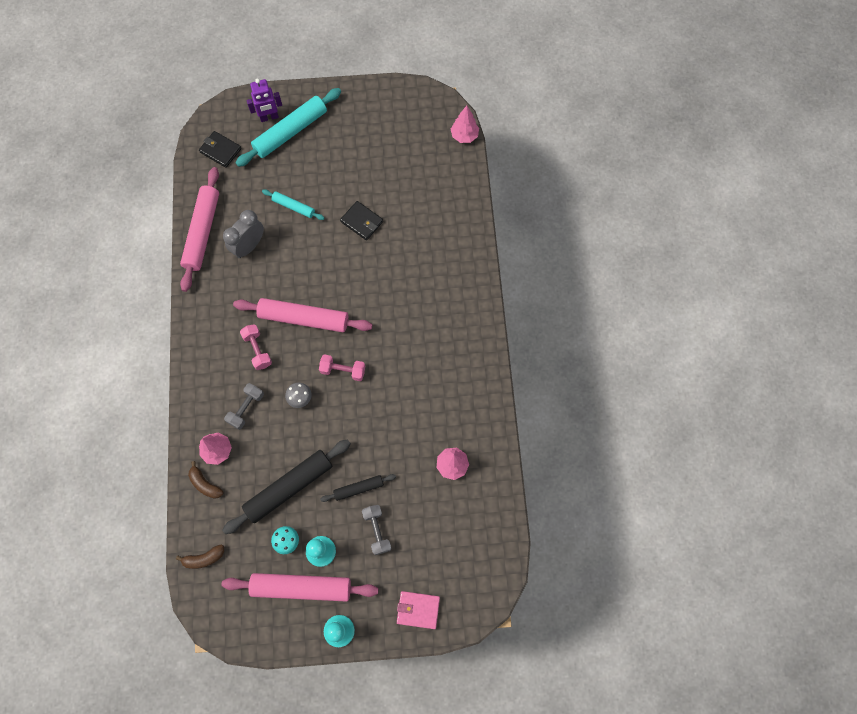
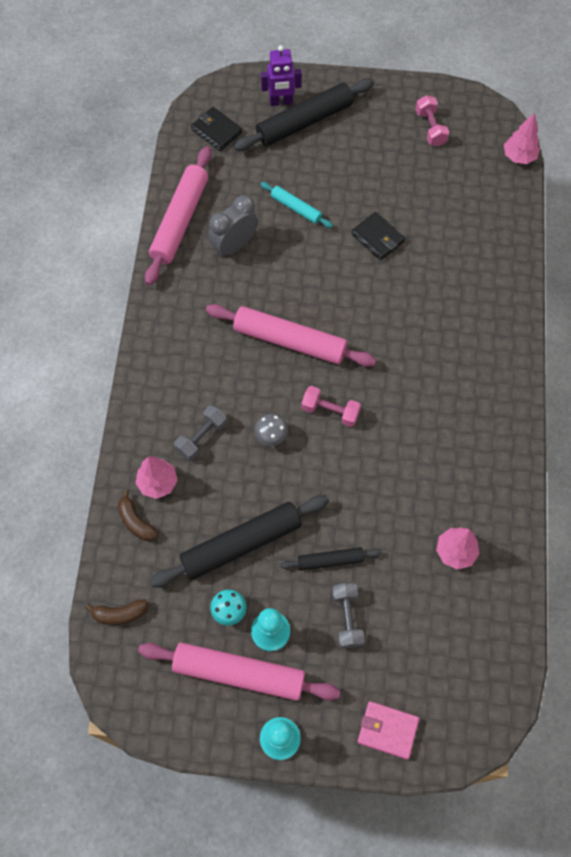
camera: 10 degrees right, 5 degrees down
(258, 350) = (226, 369): pink dumbbell -> pink dumbbell (430, 128)
(291, 132) = (305, 122): turquoise rolling pin -> black rolling pin

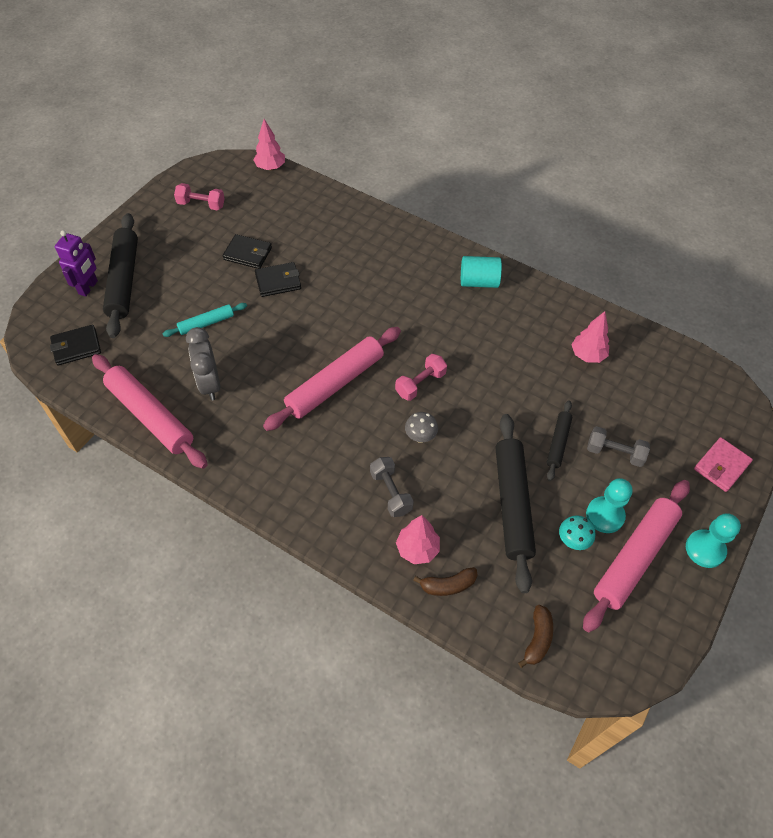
camera: 65 degrees left, 10 degrees down
(395, 197) = (248, 254): none -> black wallet
(489, 411) = (479, 282): none -> turquoise cylinder

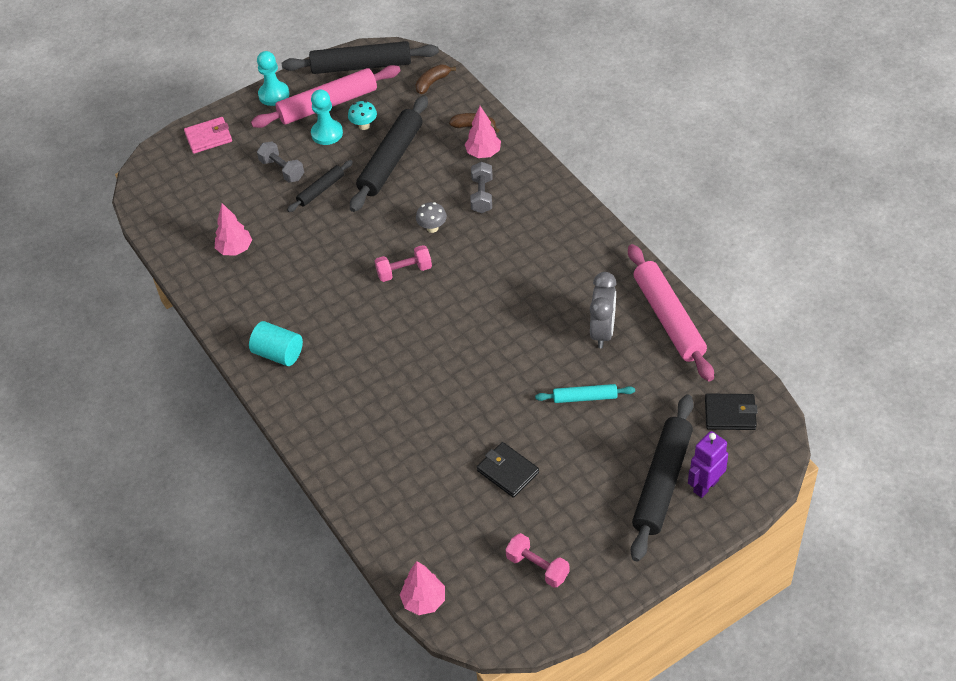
camera: 150 degrees left, 5 degrees down
(278, 281) = (488, 423): black wallet -> none
(335, 384) = (483, 295): pink rolling pin -> none
(641, 635) = (361, 66): none -> black rolling pin

